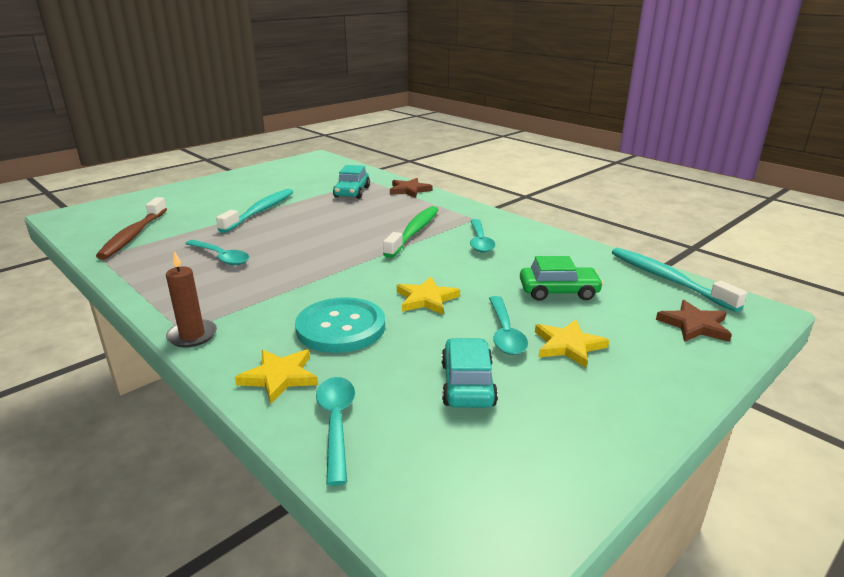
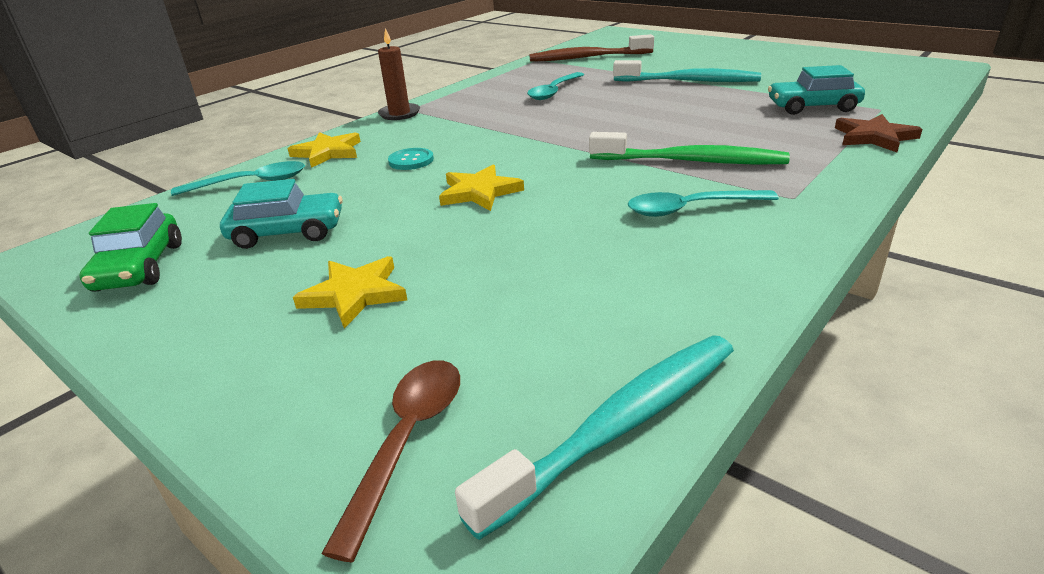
camera: 85 degrees right, 5 degrees up
(341, 327) = (411, 160): turquoise button -> turquoise button, size x0.47
(505, 333) = (393, 247): turquoise spoon -> none
(558, 291) = (522, 284): green car -> green car (140, 267)
(694, 325) = (407, 440): brown star -> brown spoon

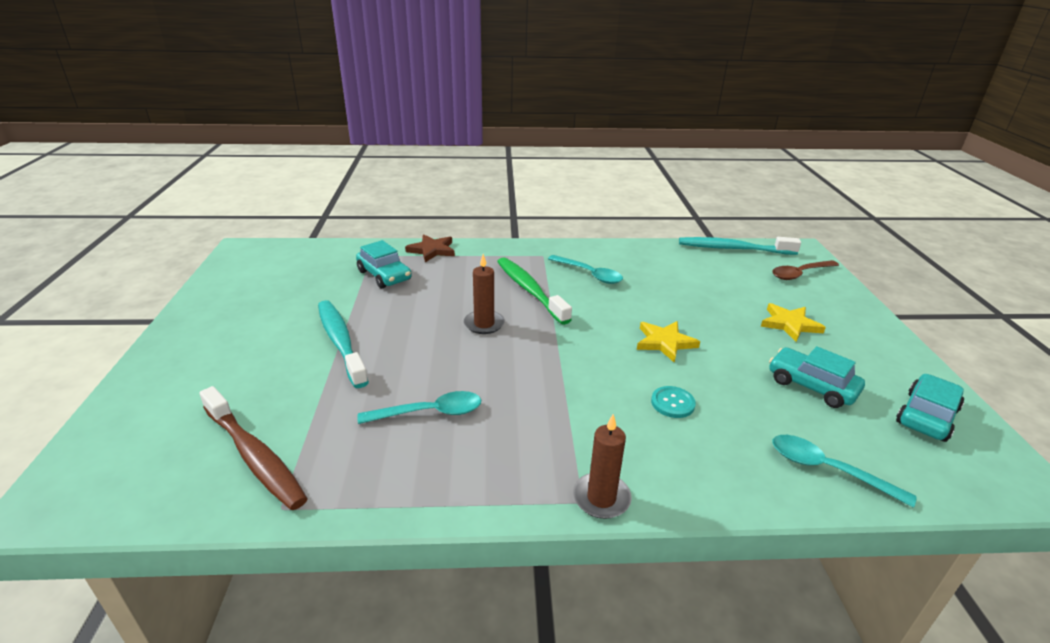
camera: 135 degrees left, 0 degrees up
(140, 267) = (926, 416): green car -> turquoise car
(328, 152) = (732, 471): yellow star -> none
(646, 126) = (484, 324): none -> brown candle

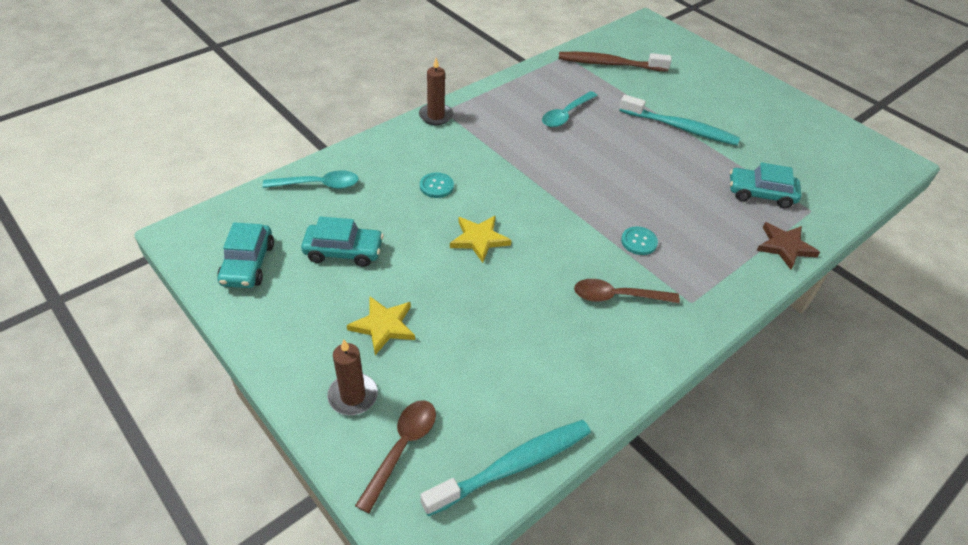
camera: 140 degrees right, 15 degrees up
(484, 324) = (622, 187): brown candle -> brown candle (353, 396)
(529, 290) = (639, 242): green toothbrush -> turquoise button
(589, 274) = (617, 296): turquoise spoon -> brown spoon

